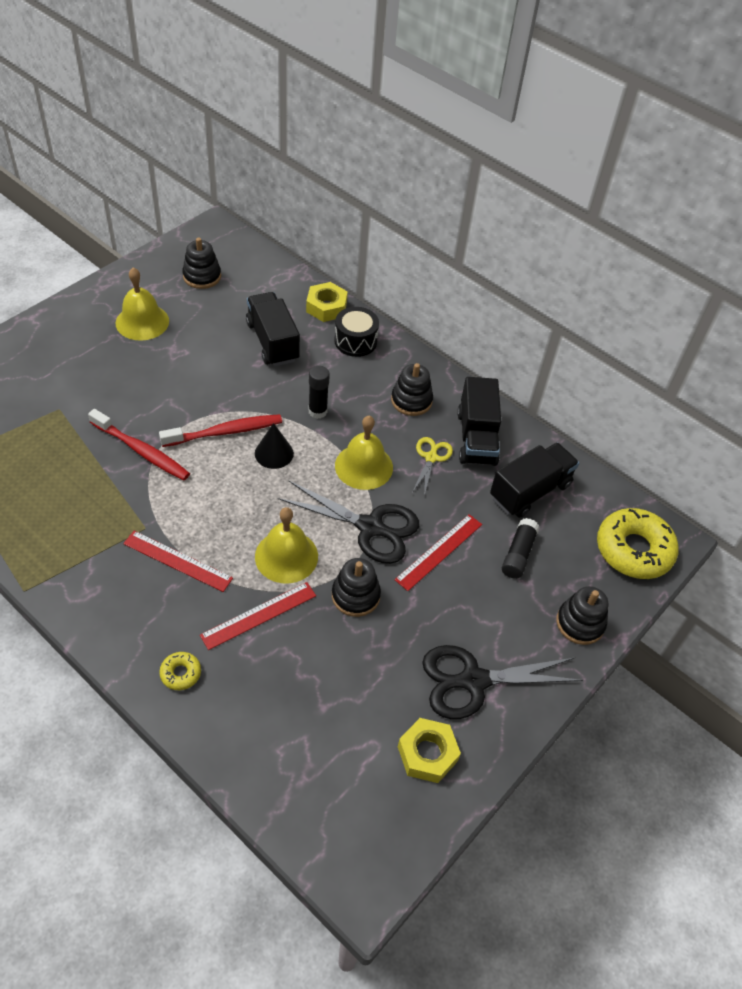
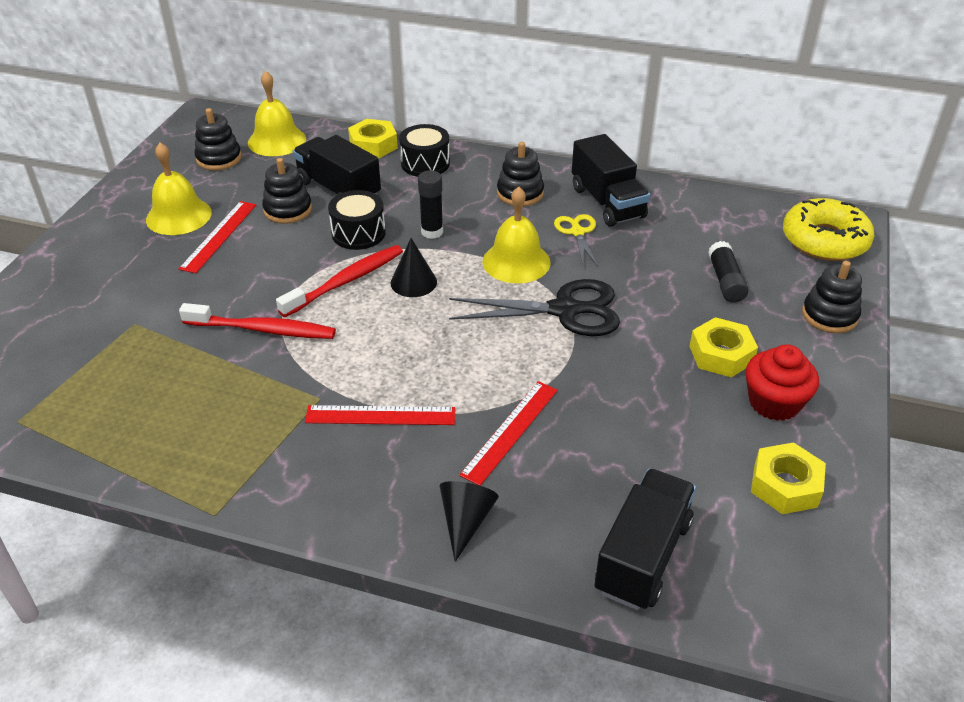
camera: 20 degrees left, 10 degrees down
(180, 673) = (465, 521): yellow donut -> black cone
(262, 390) = (358, 233): none -> black drum
(286, 556) = (498, 367): yellow bell -> yellow bell (277, 140)
(355, 596) = (598, 374): black stacking toy -> black stacking toy (288, 210)
(439, 551) = (649, 306): red ruler -> red ruler (219, 236)
(463, 620) = (721, 354): none -> yellow nut
(473, 681) = (774, 402): black scissors -> red cupcake
(530, 491) = (693, 227): black truck -> black truck (643, 556)

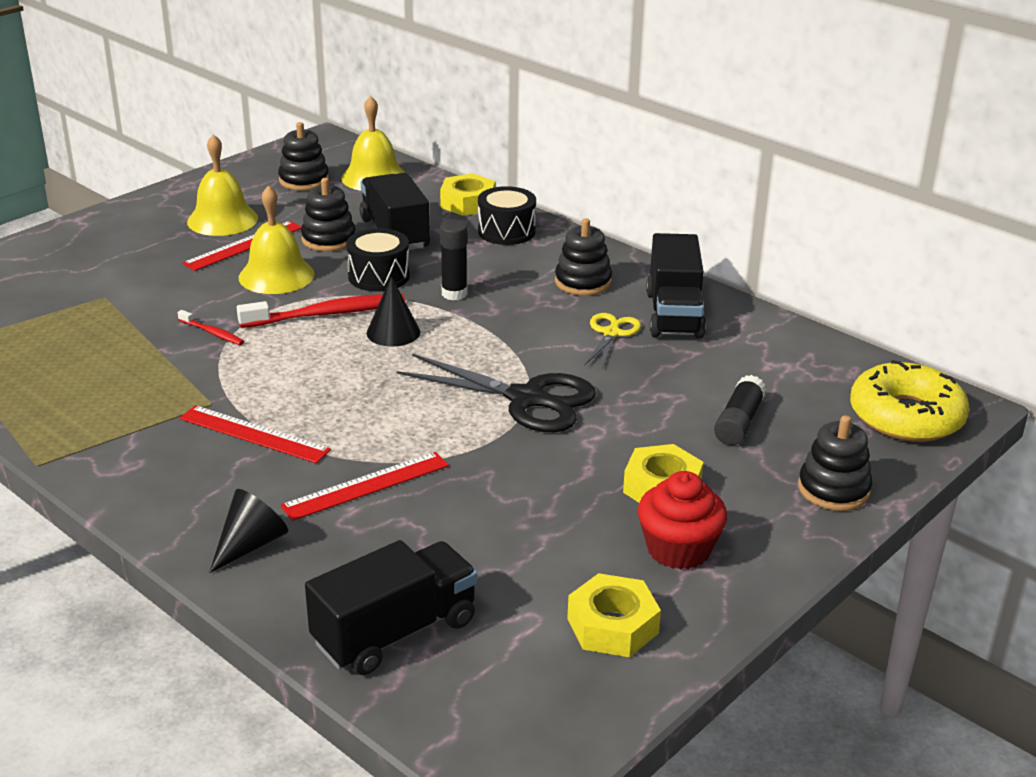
camera: 25 degrees right, 10 degrees down
(263, 329) = (212, 333): red toothbrush -> red toothbrush, size x0.50
(516, 262) = (517, 342): yellow bell -> yellow bell (276, 275)

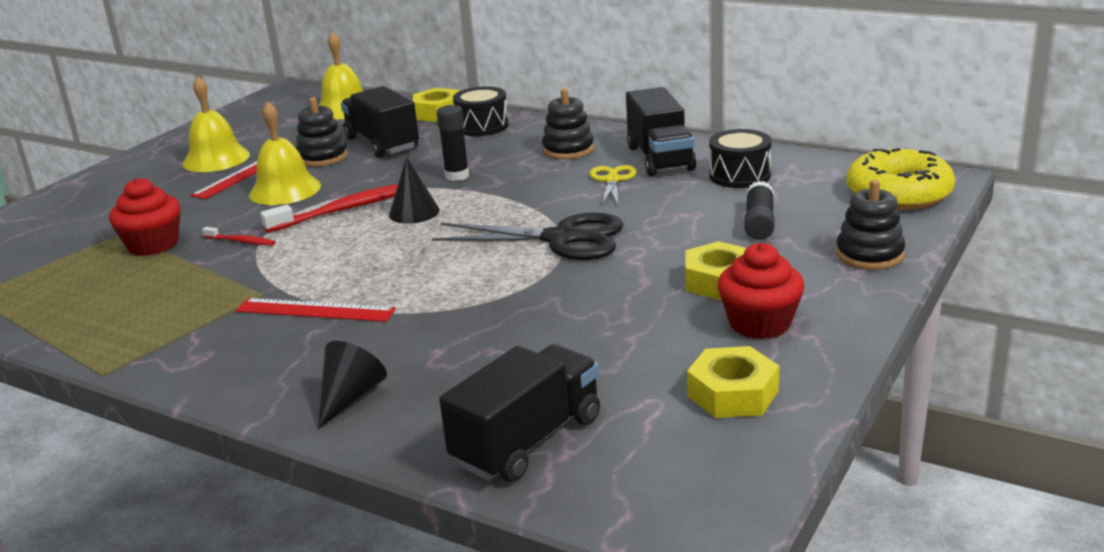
camera: 10 degrees left, 5 degrees down
(128, 319) = (153, 245): none -> red cupcake
(304, 180) = (281, 120): black stacking toy -> none
(366, 486) = (443, 330): red ruler -> none
(379, 276) = (381, 175): black drum -> black drum (740, 175)

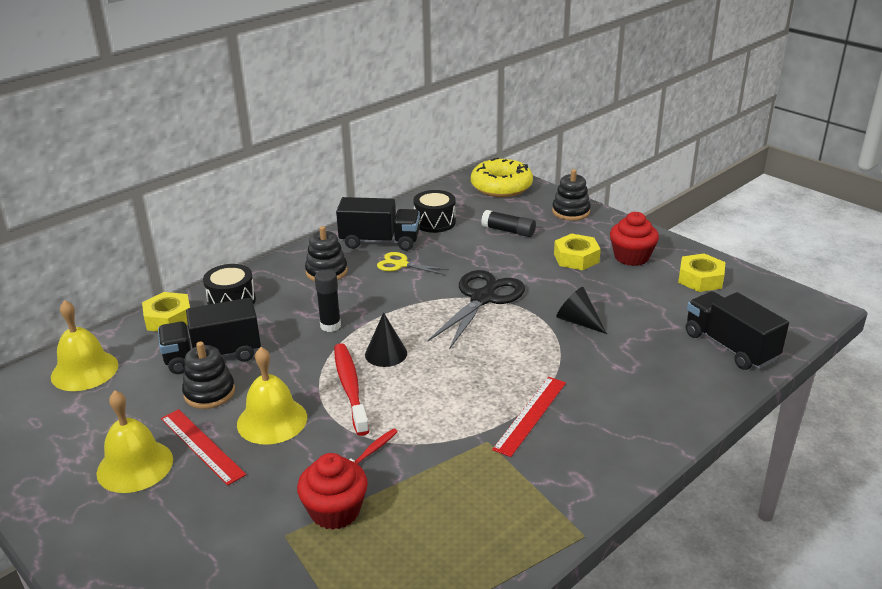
camera: 75 degrees left, 5 degrees up
(350, 397) = (663, 407): black cone -> black cone (578, 321)

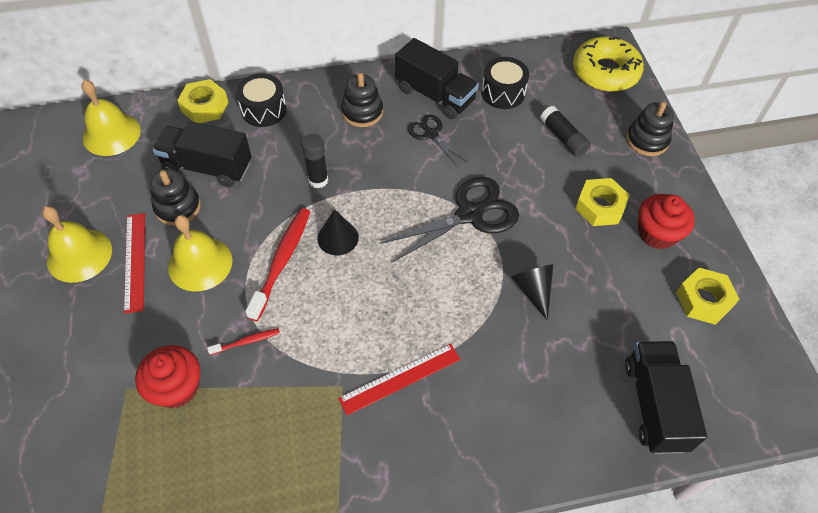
camera: 30 degrees right, 25 degrees up
(401, 264) = (431, 134): yellow scissors -> black scissors

